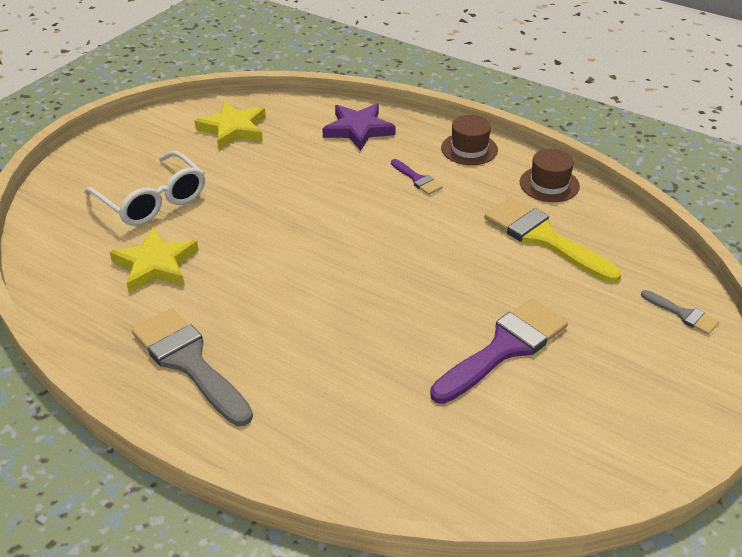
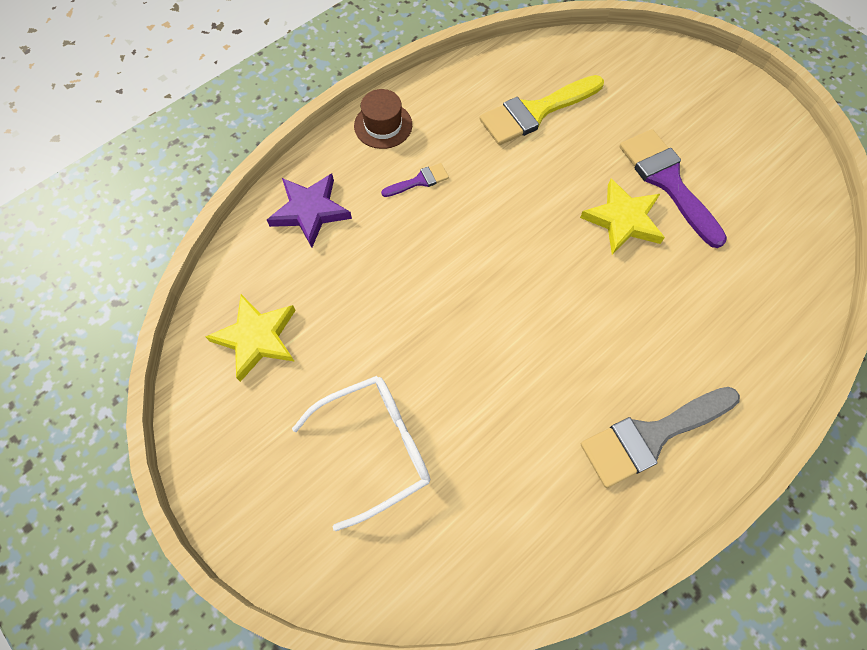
camera: 75 degrees left, 25 degrees up
(156, 265) = (496, 455): yellow star -> yellow star (623, 220)
(549, 184) = (460, 83): brown hat -> none
(683, 314) = (647, 58): grey brush -> none

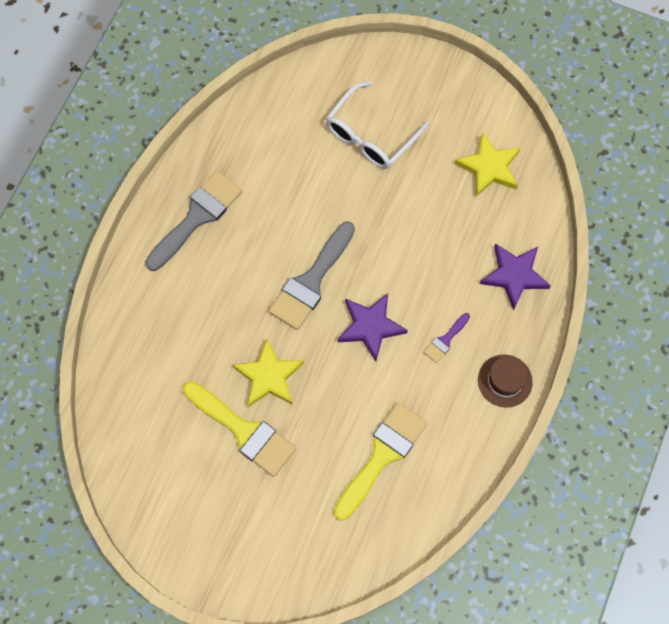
camera: 155 degrees right, 5 degrees up
(491, 224) = (370, 326): none -> purple star
(536, 296) = (311, 281): none -> grey brush
(667, 181) = (244, 431): purple brush -> yellow brush

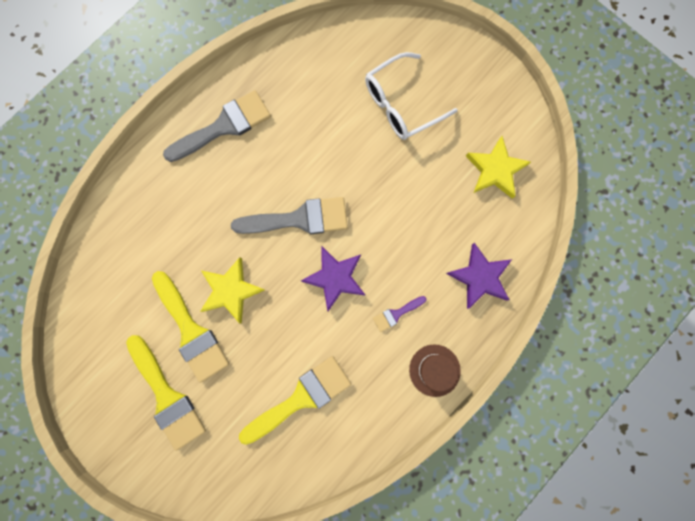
camera: 20 degrees right, 10 degrees up
(244, 504) = (167, 397): none -> yellow brush
(311, 281) = (299, 219): grey brush -> grey brush turned 150 degrees counterclockwise

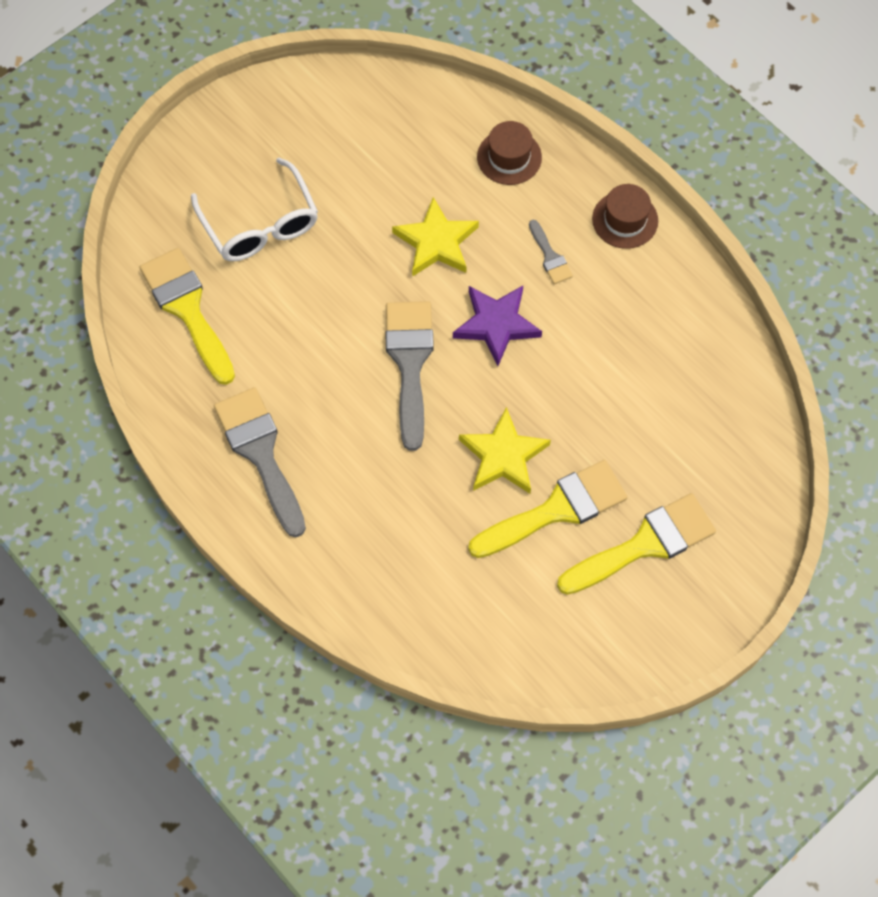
camera: 85 degrees left, 15 degrees down
(301, 397) = (652, 377): yellow brush -> yellow brush (187, 309)
(396, 314) = (550, 256): purple brush -> grey brush
(480, 277) = (509, 157): purple star -> brown hat
(495, 170) = (368, 124): yellow star -> yellow star (436, 242)

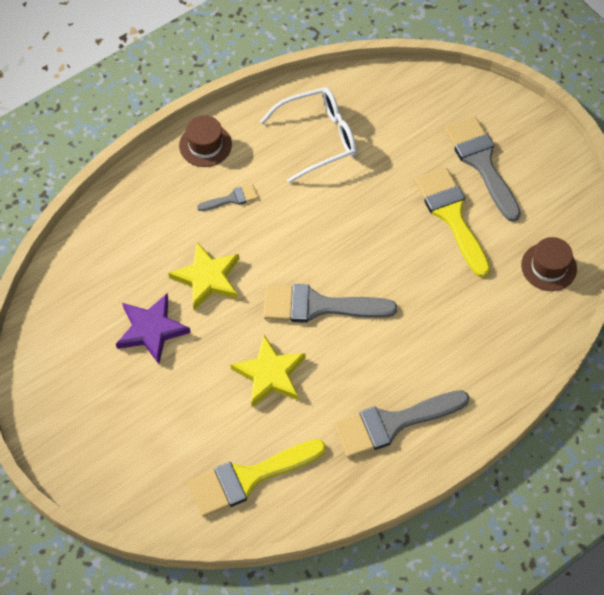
camera: 85 degrees left, 5 degrees down
(260, 224) = (170, 414): white glasses -> white glasses (318, 138)
(496, 324) = (289, 241): purple star -> purple star (151, 330)
(503, 456) = (405, 247): yellow star -> yellow star (270, 374)
(509, 157) = (133, 218): brown hat -> brown hat (548, 267)
(645, 544) = (481, 162): yellow brush -> grey brush

